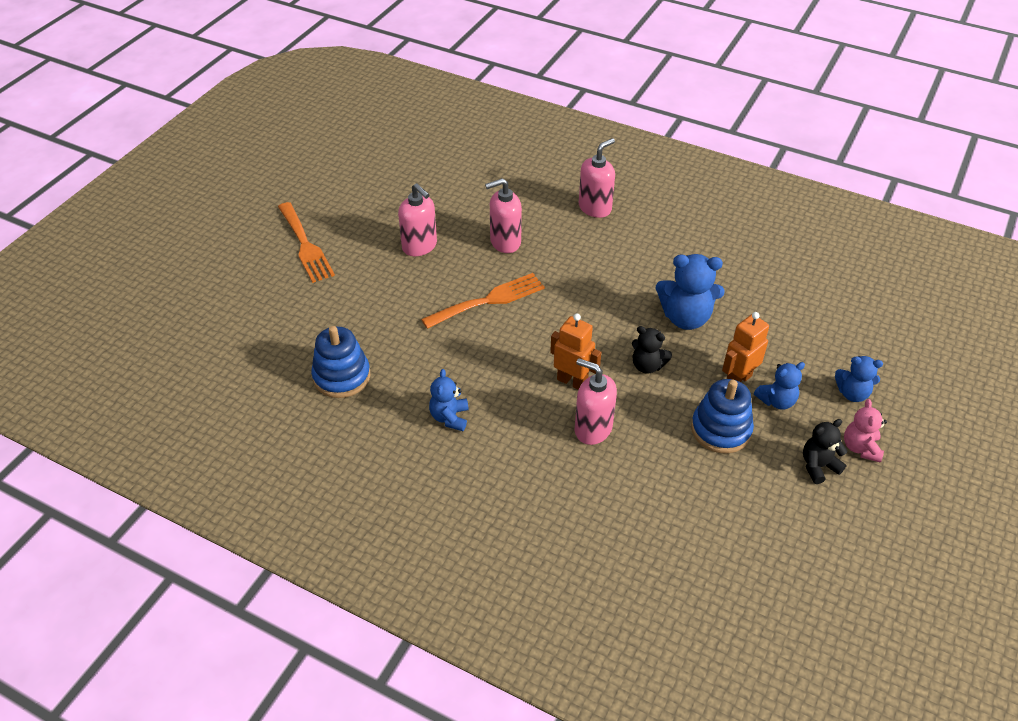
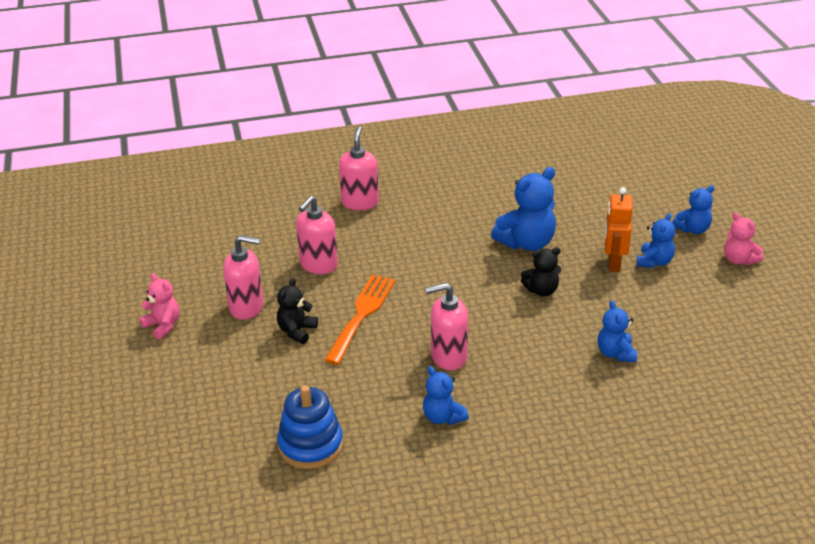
camera: 40 degrees left, 10 degrees down
(305, 245) = (134, 365): orange fork -> none
(353, 227) = (163, 325): none -> pink teddy bear
(572, 381) = (502, 333): orange robot -> none
(592, 429) = (559, 356): pink soap dispenser -> pink soap dispenser (448, 357)
(641, 457) = (615, 353): none -> blue teddy bear
(721, 430) = (643, 302): blue stacking toy -> none
(818, 466) = (730, 286): black teddy bear -> black teddy bear (297, 331)

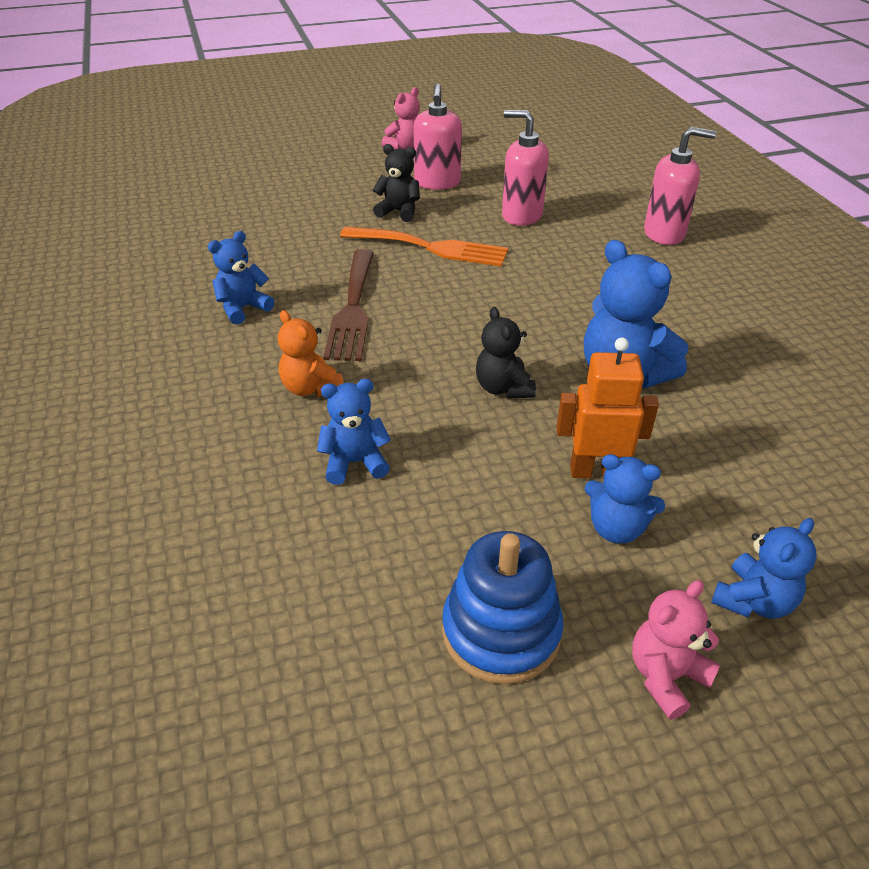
camera: 85 degrees right, 5 degrees up
(310, 445) = (219, 231): blue stacking toy -> blue stacking toy (501, 631)
(448, 357) = (352, 309): pink soap dispenser -> brown fork
(544, 375) = (311, 388): none -> orange teddy bear
(693, 229) = (753, 601): blue teddy bear -> blue teddy bear turned 105 degrees counterclockwise

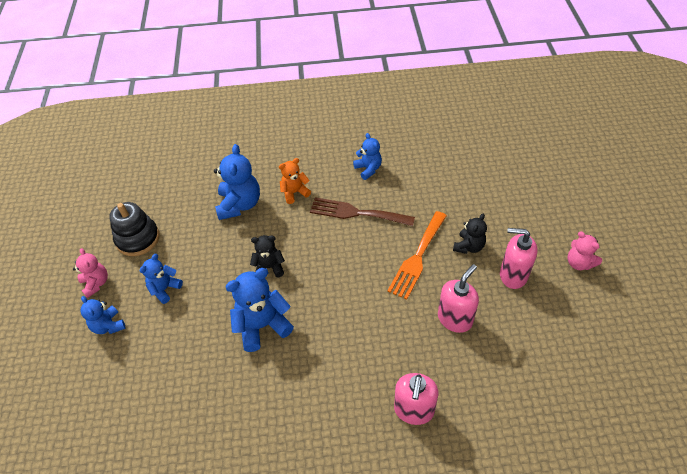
camera: 105 degrees right, 10 degrees up
(355, 462) = (239, 205): blue teddy bear -> blue teddy bear, size x1.66
(501, 631) = (138, 239): blue stacking toy -> black stacking toy
(595, 471) = (199, 291): orange robot -> none

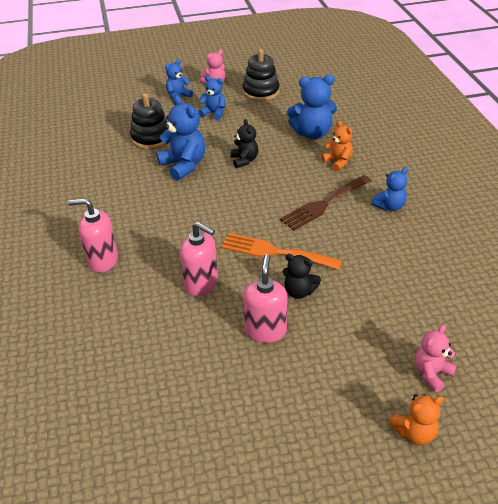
camera: 80 degrees right, 10 degrees down
(194, 359) = (151, 138): none -> black stacking toy
(356, 213) = (323, 204): brown fork -> brown fork turned 135 degrees counterclockwise
(579, 263) = (296, 397): pink teddy bear -> pink teddy bear (431, 373)
(603, 202) = (414, 433): none -> orange teddy bear

